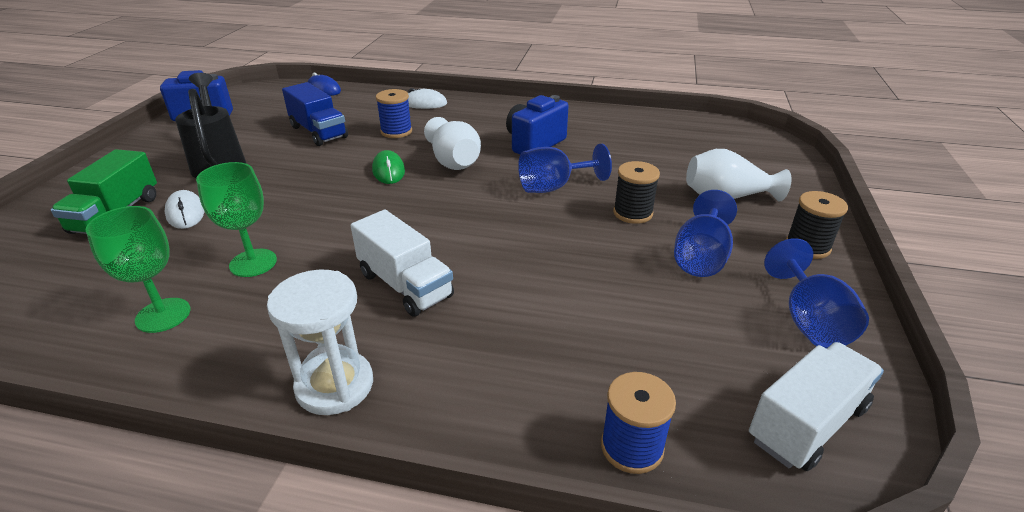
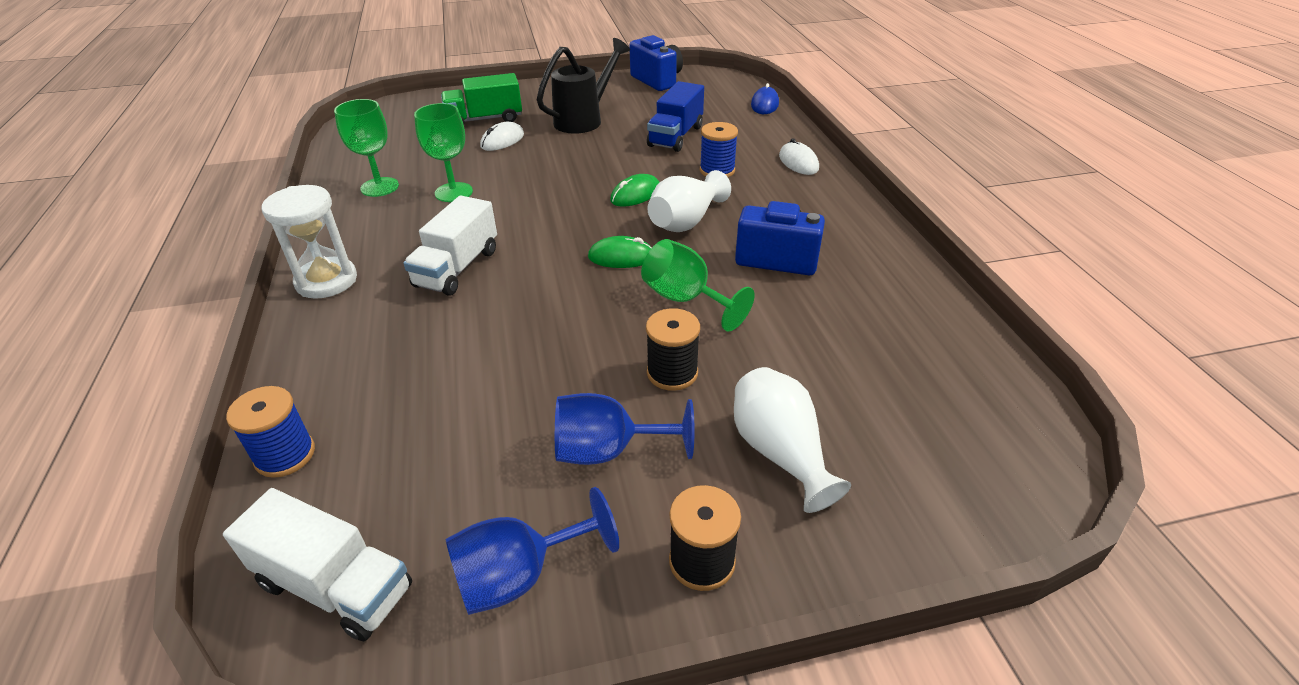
camera: 65 degrees right, 5 degrees up
(474, 198) = (621, 257): none -> green mouse
(554, 187) = (686, 300): blue goblet -> green goblet

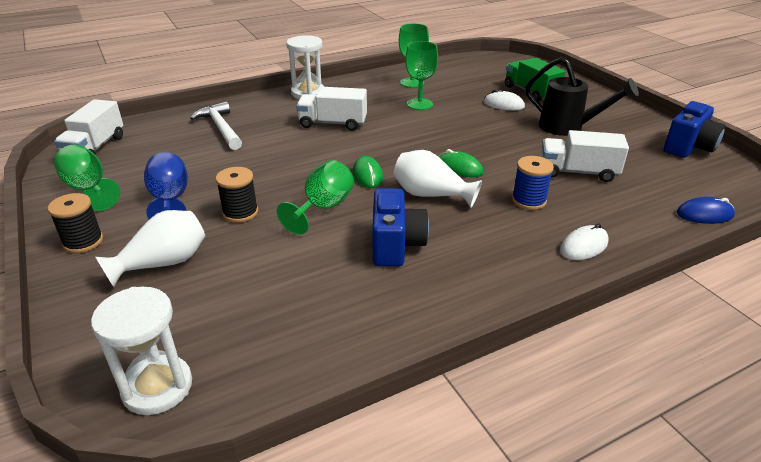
camera: 75 degrees right, 5 degrees down
(285, 455) = (174, 118): blue spool -> none
(382, 388) = (221, 128): none -> white hammer
(519, 575) = (89, 189): blue goblet -> green goblet
(675, 136) = (578, 172): blue truck -> white truck
(1011, 449) = (157, 387): none -> white hourglass

